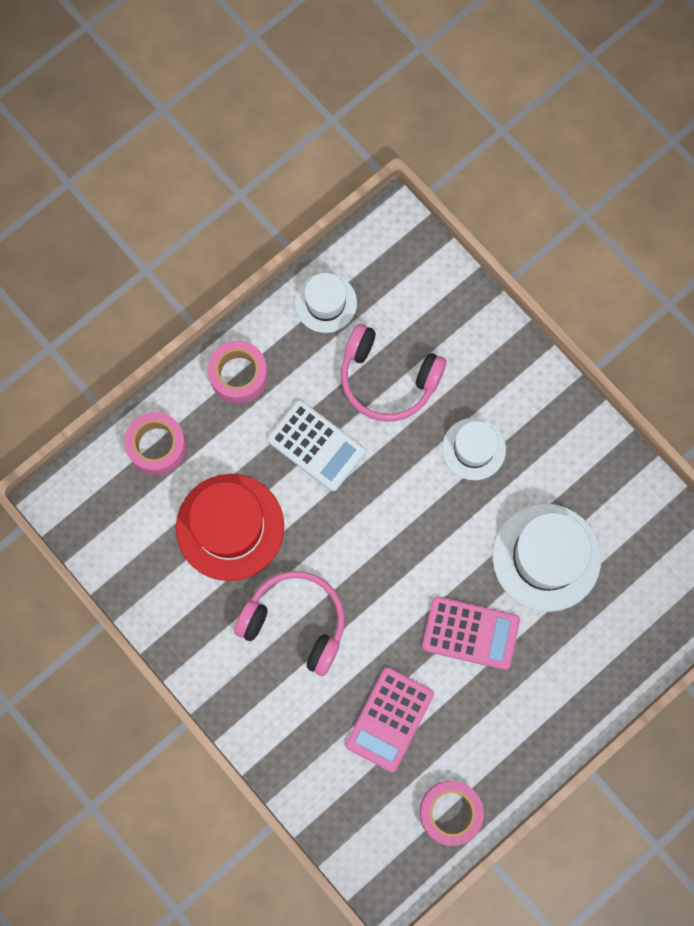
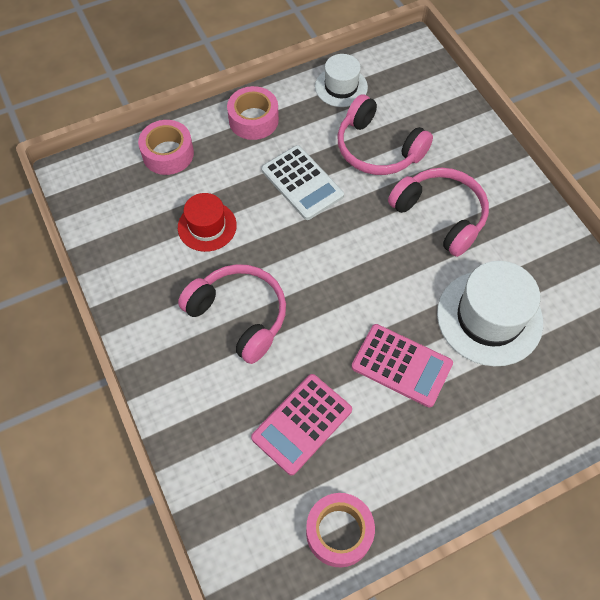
camera: 15 degrees right, 15 degrees down
(230, 527) = (207, 226): red hat -> red hat, size x0.60
(473, 449) = (440, 215): white hat -> pink headphones

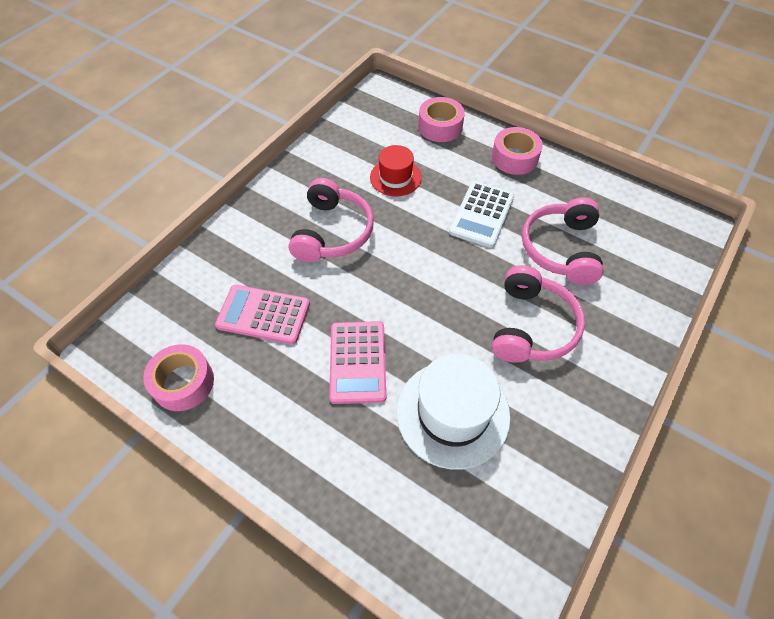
camera: 60 degrees right, 5 degrees down
(341, 87) = (601, 195): white hat -> none

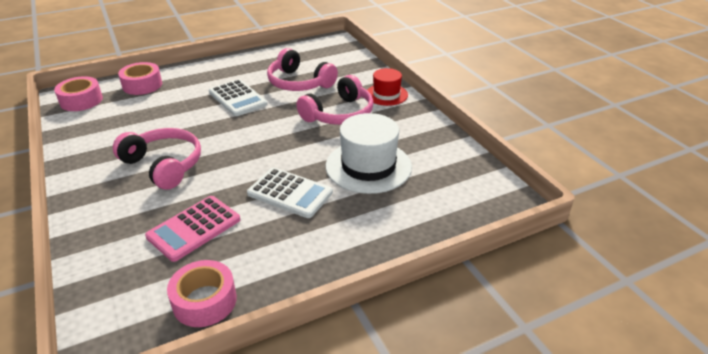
camera: 60 degrees left, 20 degrees down
(358, 362) = (290, 193): pink calculator -> white calculator
(395, 177) = (157, 119): red hat -> red hat (386, 94)
(514, 158) = (212, 70): pink tape -> pink tape (81, 100)
(531, 326) = (339, 114): pink headphones -> pink headphones turned 90 degrees clockwise

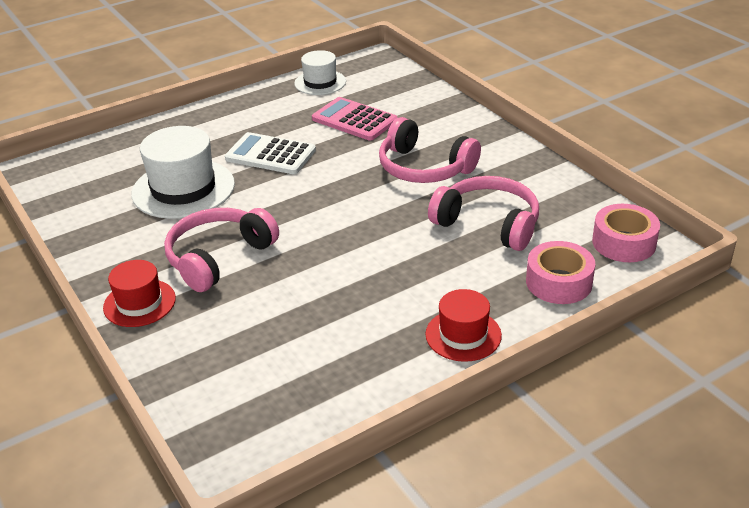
camera: 175 degrees right, 0 degrees up
(194, 228) = (354, 120): pink calculator -> pink calculator turned 90 degrees counterclockwise
(204, 301) = (320, 82): pink tape -> white hat
(213, 69) = (463, 335): none -> red hat
(238, 98) = (383, 271): white calculator -> none
(299, 83) = (290, 315): pink headphones -> pink headphones (488, 224)

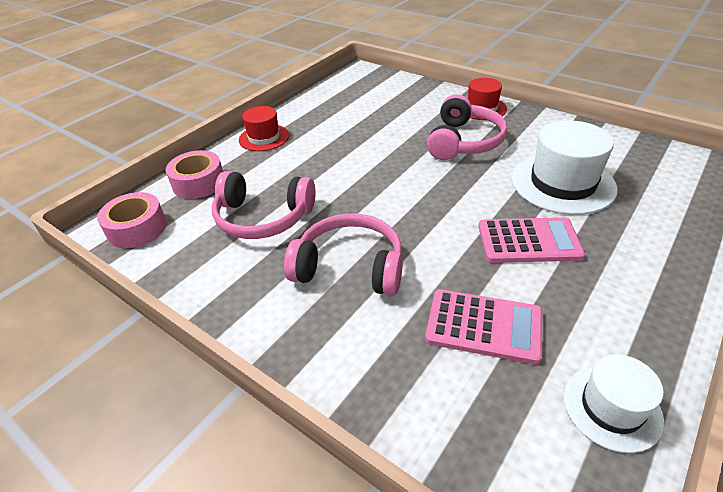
camera: 160 degrees right, 5 degrees up
(270, 155) = (528, 241): white calculator -> pink calculator

